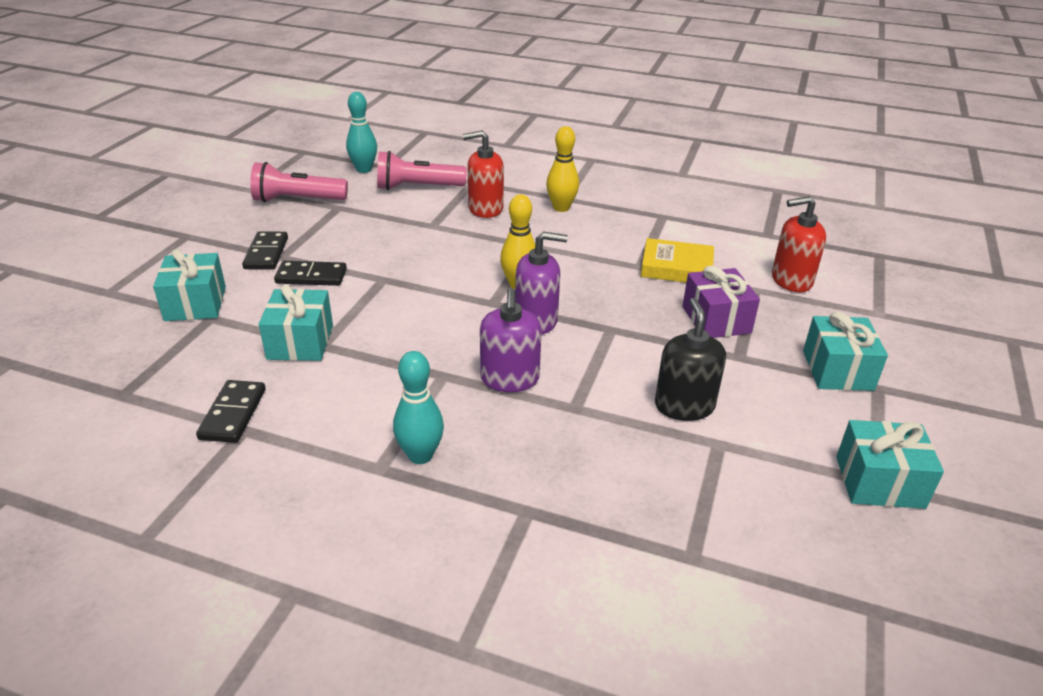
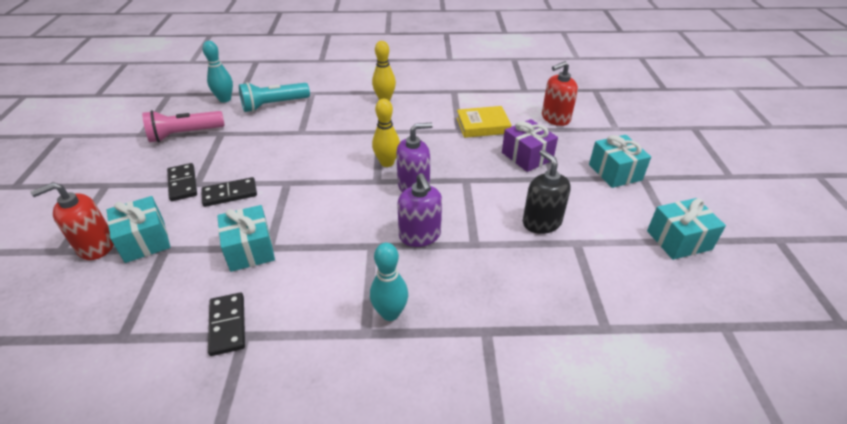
camera: 20 degrees left, 5 degrees up
(417, 187) = (273, 105): pink flashlight -> turquoise flashlight
(485, 209) = (332, 111): red soap dispenser -> red soap dispenser (96, 246)

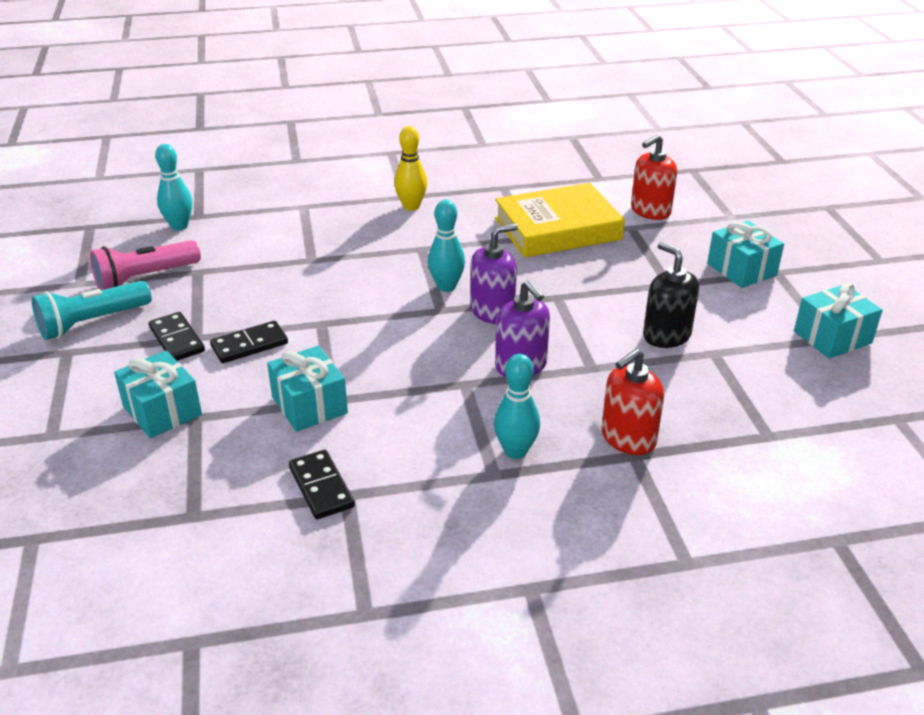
camera: 10 degrees left, 5 degrees down
(96, 246) = (98, 424): red soap dispenser -> red soap dispenser (628, 438)
(273, 105) = (255, 228): turquoise flashlight -> turquoise flashlight (92, 322)
(387, 163) = (446, 286): yellow bowling pin -> turquoise bowling pin
(482, 125) = (557, 229): yellow book -> yellow book, size x1.65
(527, 156) = (626, 261): purple gift -> none

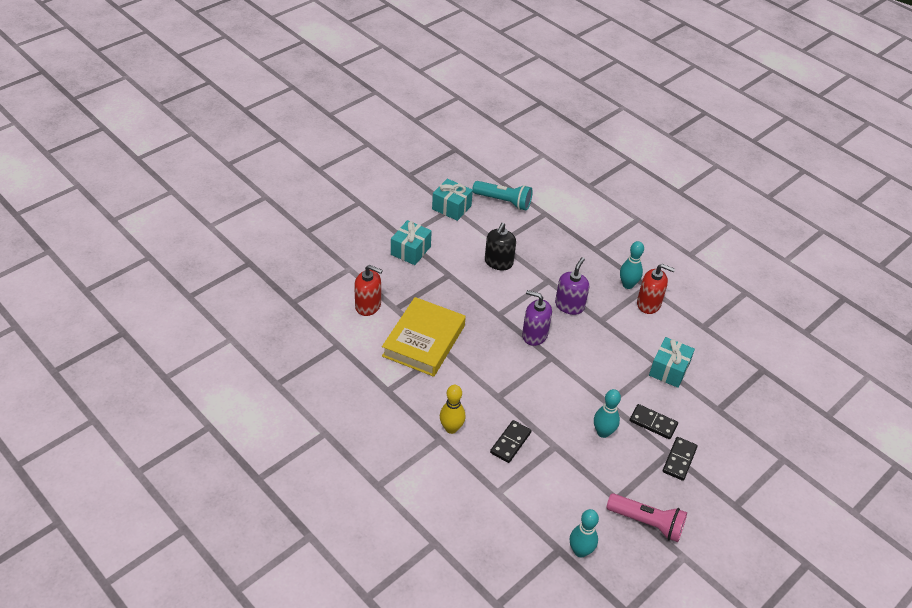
camera: 125 degrees left, 10 degrees up
(92, 322) = (705, 514): turquoise flashlight -> turquoise flashlight (503, 201)
(162, 411) = (727, 425): turquoise gift -> none
(321, 487) = (708, 337): black domino -> black domino (510, 442)
(446, 286) = (528, 365): turquoise bowling pin -> turquoise bowling pin (603, 432)
(557, 229) = (424, 341): yellow book -> yellow book turned 75 degrees clockwise
(628, 438) = (586, 253): red soap dispenser -> red soap dispenser (648, 304)

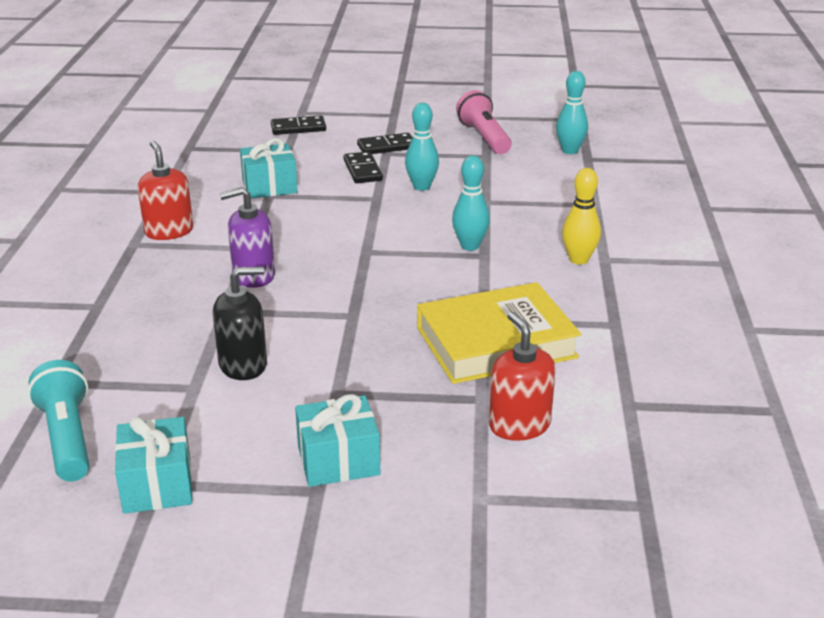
camera: 130 degrees left, 15 degrees down
(510, 442) = (528, 222): black domino -> black domino (298, 128)
(534, 335) = (347, 275): purple soap dispenser -> none
(627, 285) = (149, 256): turquoise bowling pin -> turquoise bowling pin (470, 246)

